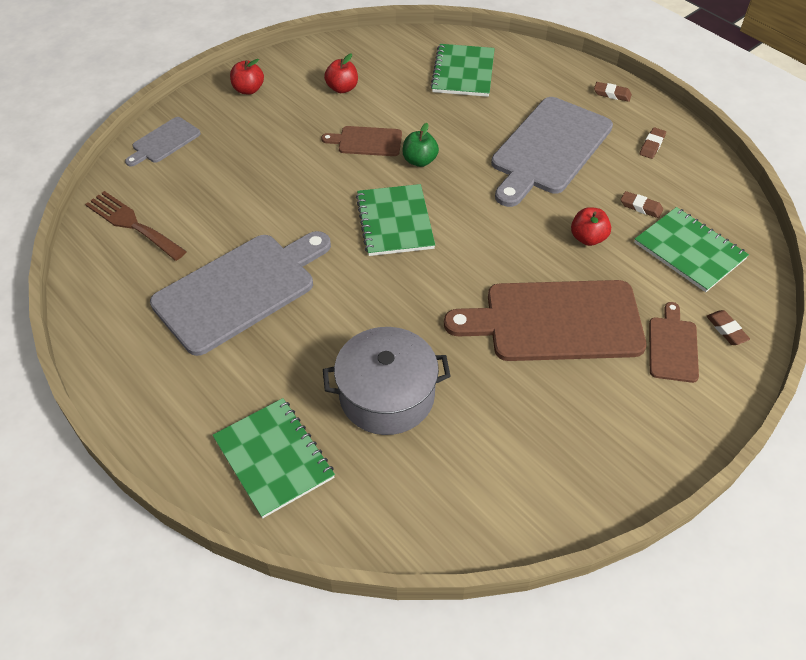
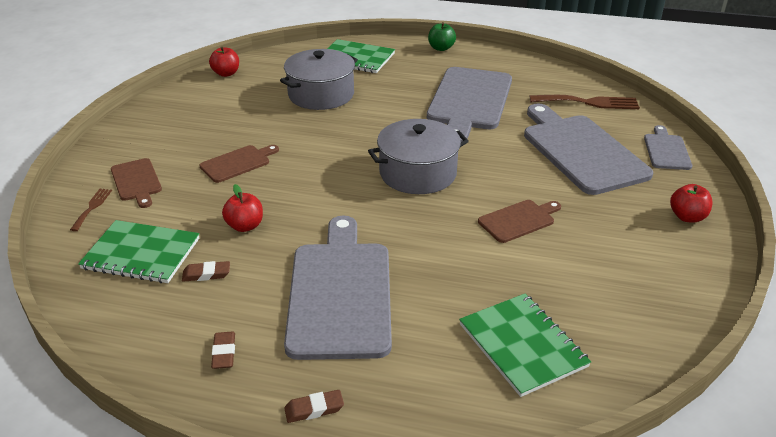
camera: 145 degrees right, 15 degrees down
(229, 175) = (581, 151): none -> grey cutting board
(342, 88) = (614, 259): red apple -> red apple (226, 73)
(395, 222) = (418, 173): green notebook -> grey pot
(419, 161) = (452, 225): green apple -> green apple (441, 48)
(555, 321) = (238, 163): brown cutting board -> brown cutting board, size x0.49
(726, 330) = (92, 207): brown eraser -> brown fork

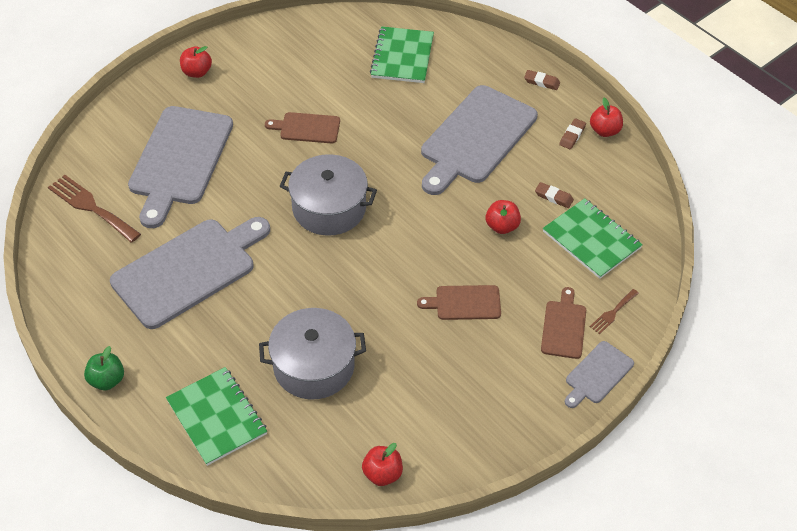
camera: 145 degrees left, 15 degrees up
(182, 382) = (604, 131): none -> red apple
(666, 150) = (118, 125): grey cutting board -> grey cutting board (597, 374)

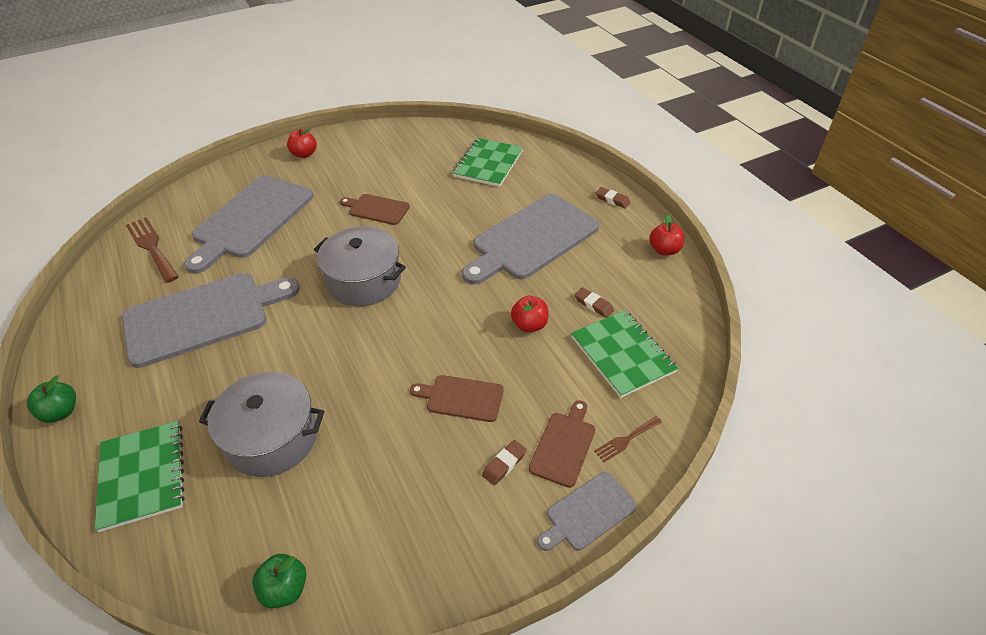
camera: 15 degrees right, 5 degrees down
(382, 474) = (285, 589): red apple -> green apple
(572, 136) = (629, 250): brown eraser -> brown eraser (504, 464)

